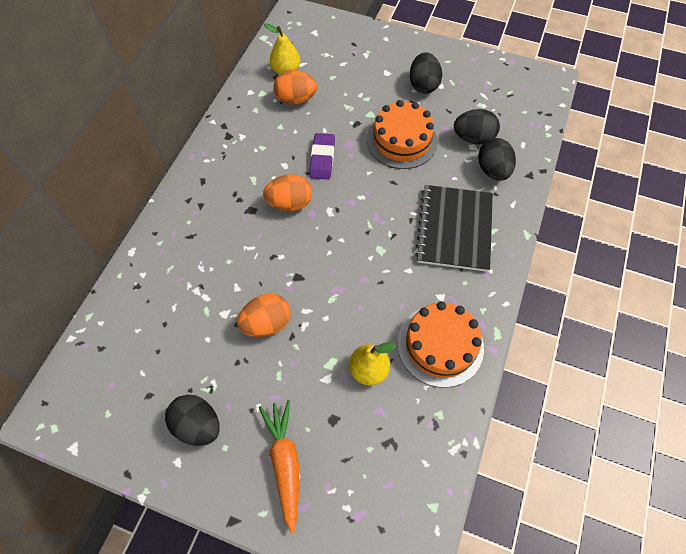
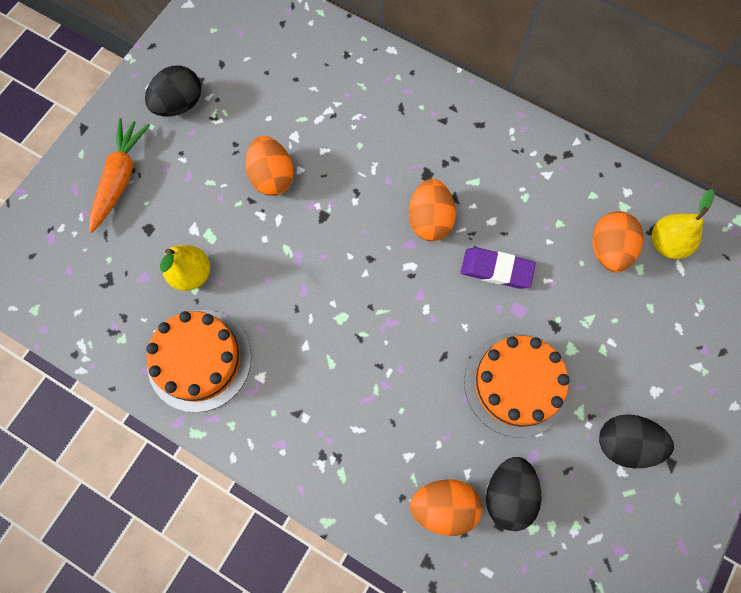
camera: 100 degrees right, 10 degrees up
(285, 462) = (120, 178): orange carrot -> orange carrot turned 75 degrees counterclockwise
(454, 229) = (354, 421): black notebook -> none
(492, 170) = (443, 506): black egg -> orange egg

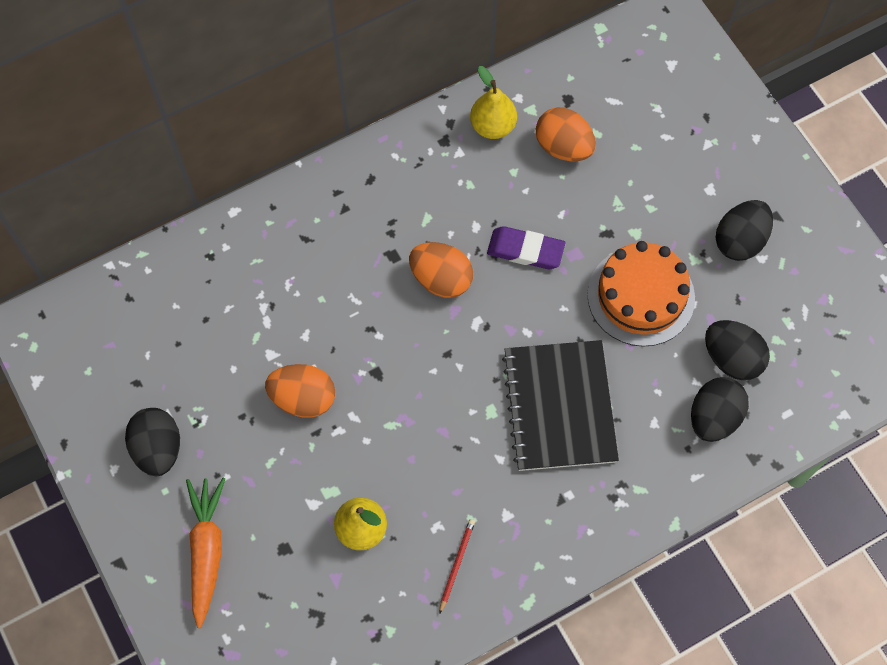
camera: 60 degrees left, 5 degrees down
(120, 178) = (206, 550): orange carrot -> orange carrot turned 45 degrees clockwise
(199, 360) = (456, 564): orange cake -> red pencil
(376, 369) = (559, 407): none -> black notebook
(443, 506) = (714, 417): orange egg -> black egg
(496, 269) = (525, 250): purple eraser -> purple eraser turned 60 degrees clockwise
(667, 243) = (586, 97): yellow pear -> yellow pear (492, 126)

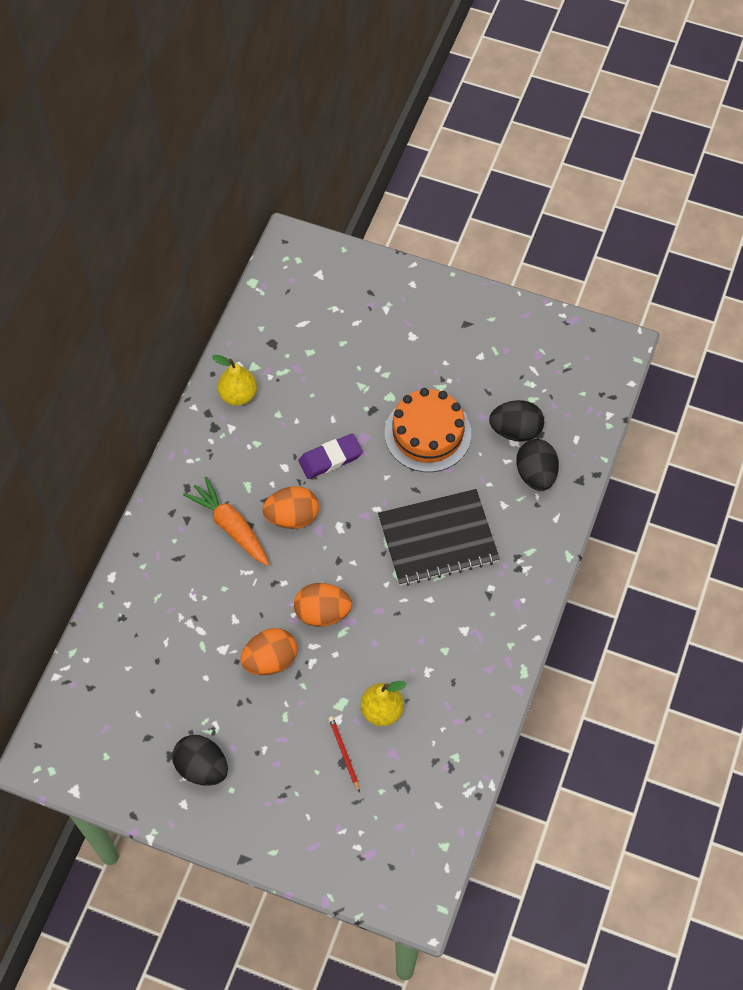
camera: 40 degrees left, 5 degrees down
(206, 550) = (294, 804): orange carrot -> orange carrot (230, 526)
(456, 564) = (460, 684): red pencil -> red pencil (344, 753)
(559, 407) = (438, 539): black notebook -> black notebook turned 60 degrees counterclockwise
(563, 147) = (296, 376): orange egg -> orange egg (322, 613)
(740, 241) = (458, 355): black egg -> none

